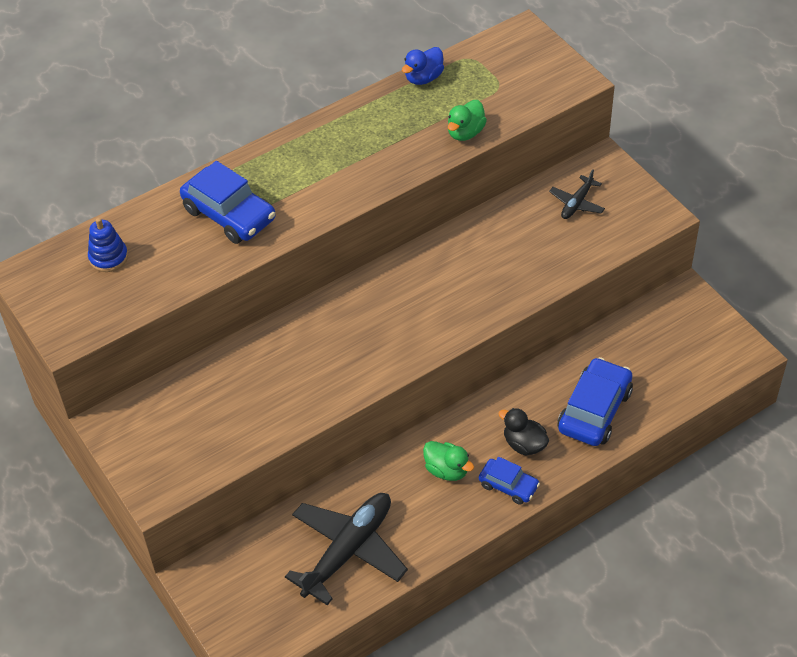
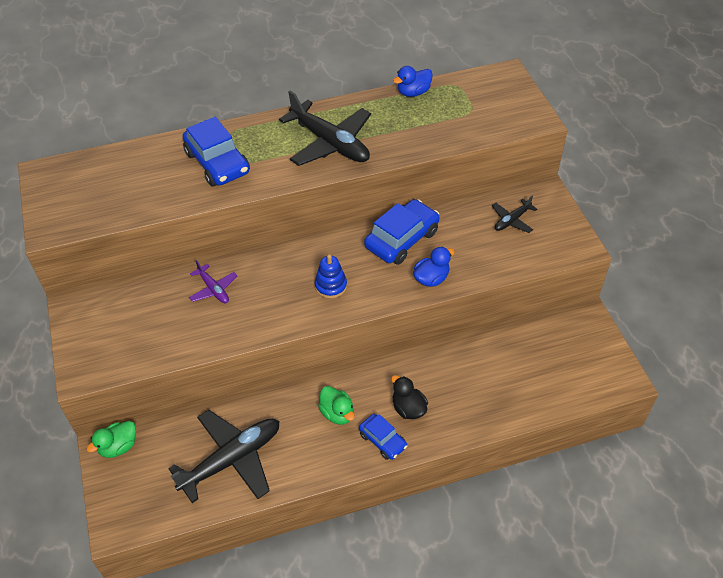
camera: 15 degrees right, 0 degrees up
(108, 257) = (111, 175): blue stacking toy -> blue stacking toy (331, 286)
(266, 363) = (213, 289): none -> purple plane
(352, 161) = (330, 143): none -> black plane
(465, 133) = (430, 141): green duck -> green duck (118, 446)
(511, 291) = (431, 278): none -> blue duck
(594, 410) = (477, 395): blue car -> blue car (402, 239)

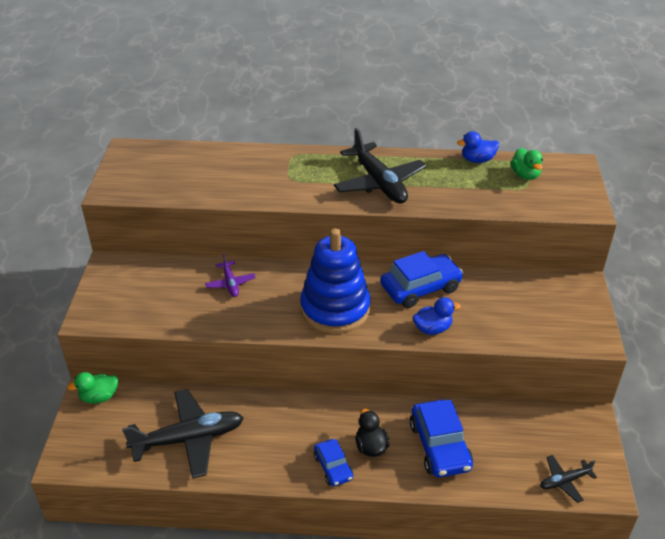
camera: 20 degrees right, 10 degrees down
(217, 163) = (272, 175): blue car -> blue car (440, 446)
(331, 286) = (335, 309): blue stacking toy -> blue stacking toy, size x2.20
(337, 413) = (302, 430): green duck -> green duck (525, 175)
(512, 220) = (536, 300): black plane -> black plane (564, 481)

